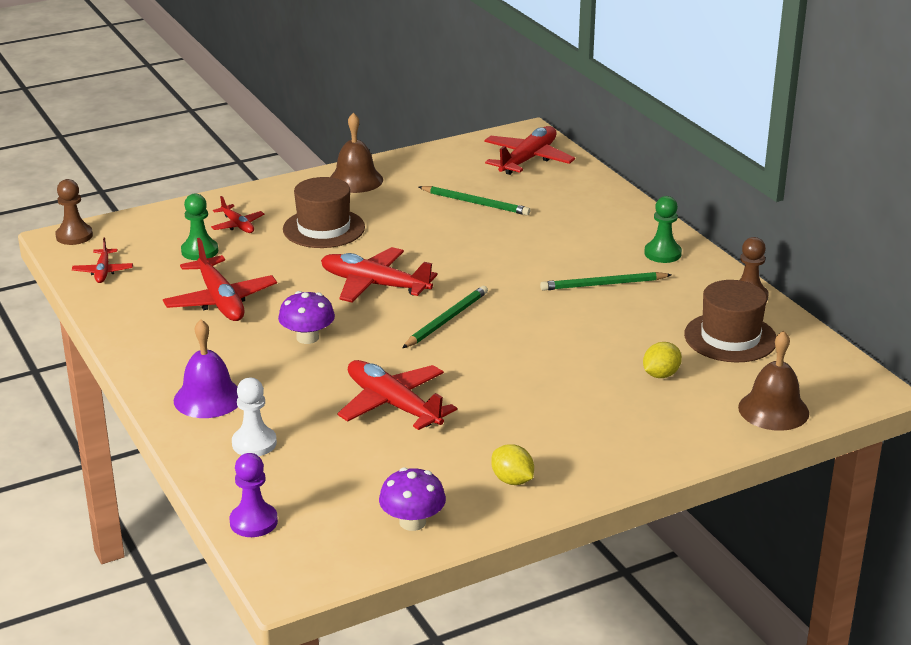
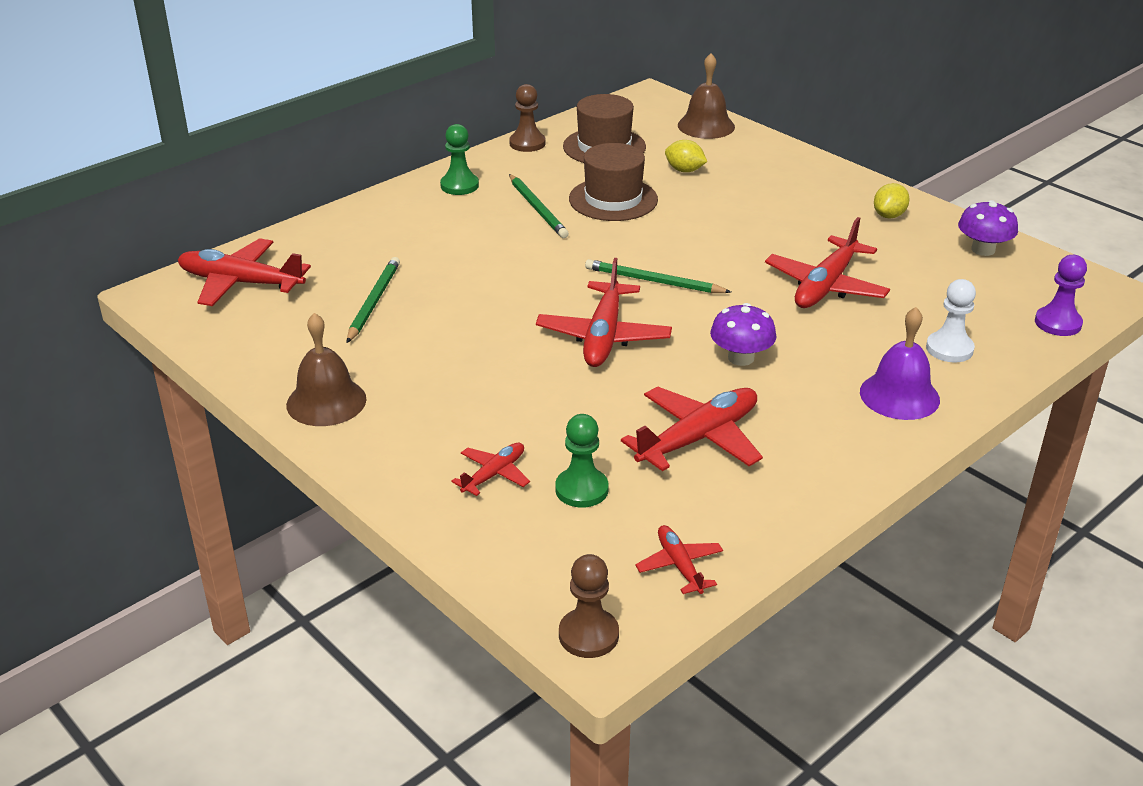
camera: 105 degrees left, 5 degrees up
(103, 271) = (679, 566): red plane -> red plane turned 90 degrees counterclockwise
(323, 228) = (478, 399): brown hat -> brown hat (613, 199)

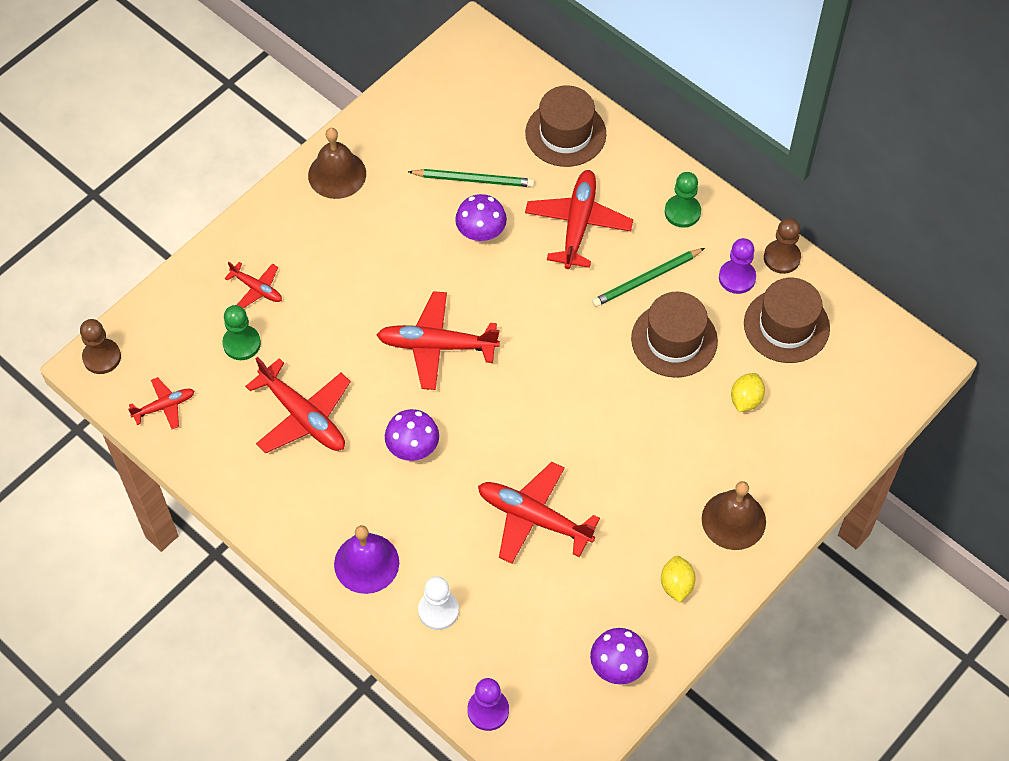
camera: 85 degrees right, 25 degrees up
(241, 283) = (493, 86): red plane -> red plane (578, 224)
(332, 242) = (565, 133): none -> brown hat
(449, 300) = (481, 231): none -> purple mushroom
(545, 165) = (737, 277): none -> purple pawn
(653, 281) = (527, 379): green pencil -> none
(706, 126) = (855, 419): brown bell -> brown bell (733, 520)
(889, 215) = (676, 585): yellow lemon -> yellow lemon turned 60 degrees clockwise

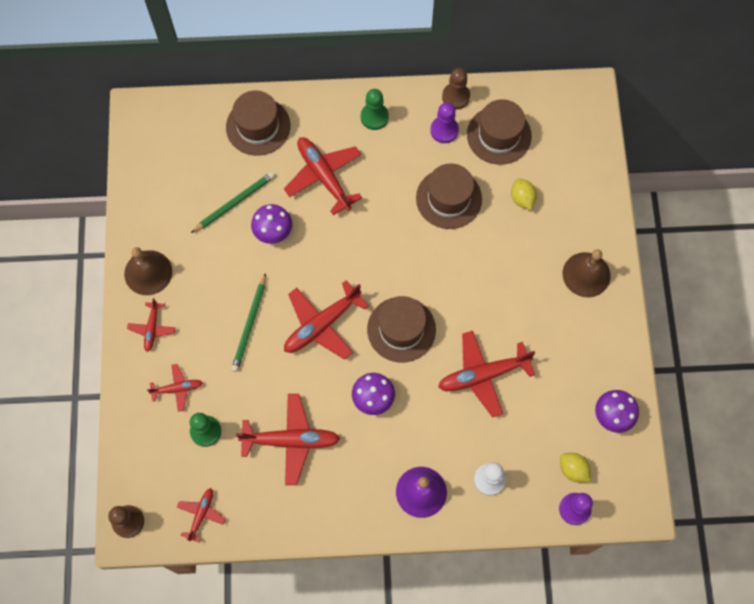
camera: 45 degrees left, 10 degrees up
(290, 222) = (152, 328): none -> red plane
(503, 412) = (401, 329): none -> brown hat
(646, 279) = (396, 176): green pencil -> green pencil (250, 325)
(676, 585) = (595, 340): yellow lemon -> yellow lemon (573, 470)

